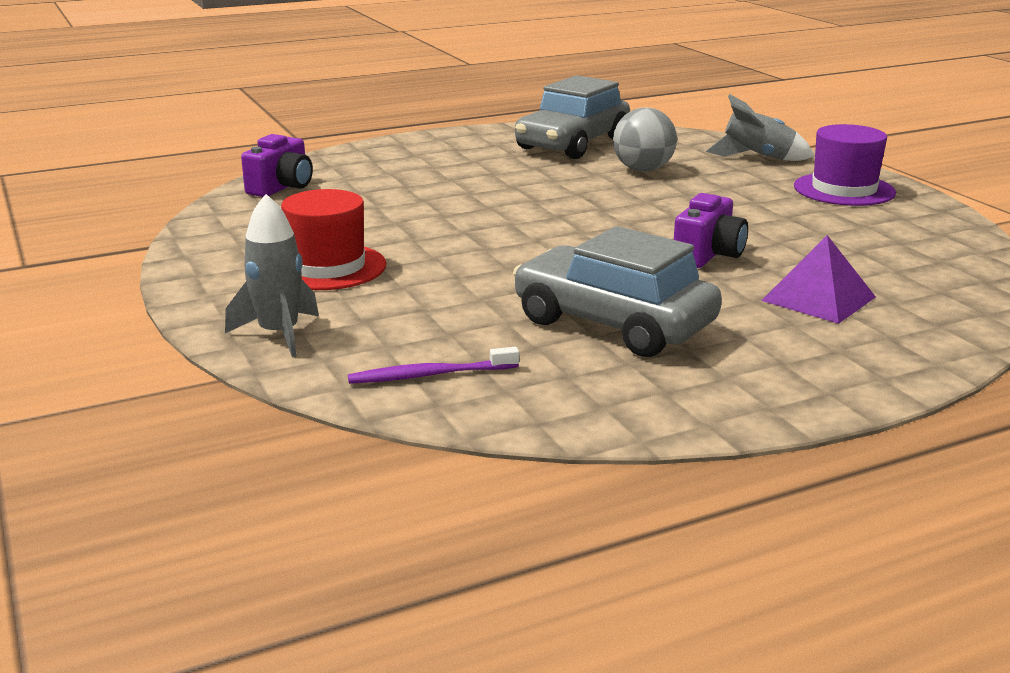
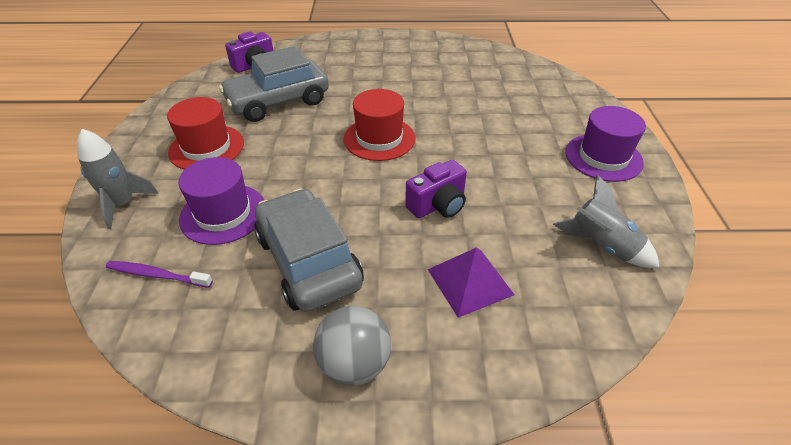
camera: 25 degrees right, 20 degrees up
(443, 313) = (223, 213): none -> purple hat
(562, 219) = (379, 138): none -> red hat
(573, 144) = (457, 62): grey car -> grey car (278, 101)
(643, 170) = (478, 99): grey ball -> grey ball (354, 364)
(757, 158) = (570, 105): grey rocket -> grey rocket (602, 246)

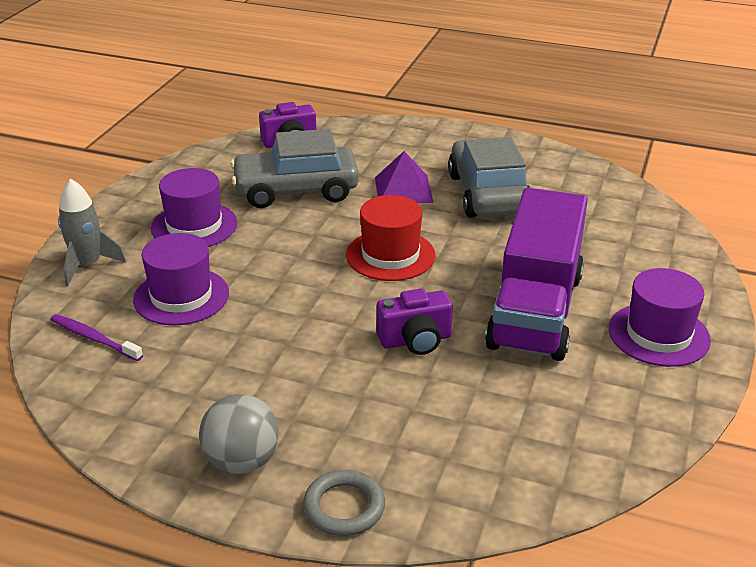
camera: 20 degrees right, 10 degrees down
(206, 147) = (194, 226): red hat -> purple hat
(308, 261) = (245, 361): grey car -> grey car (488, 194)
(468, 382) = (344, 507): none -> grey ring
(470, 281) = (403, 422): purple pyramid -> purple pyramid (403, 189)
(510, 159) = (535, 311): none -> purple truck
(602, 246) = (581, 426): grey rocket -> none

